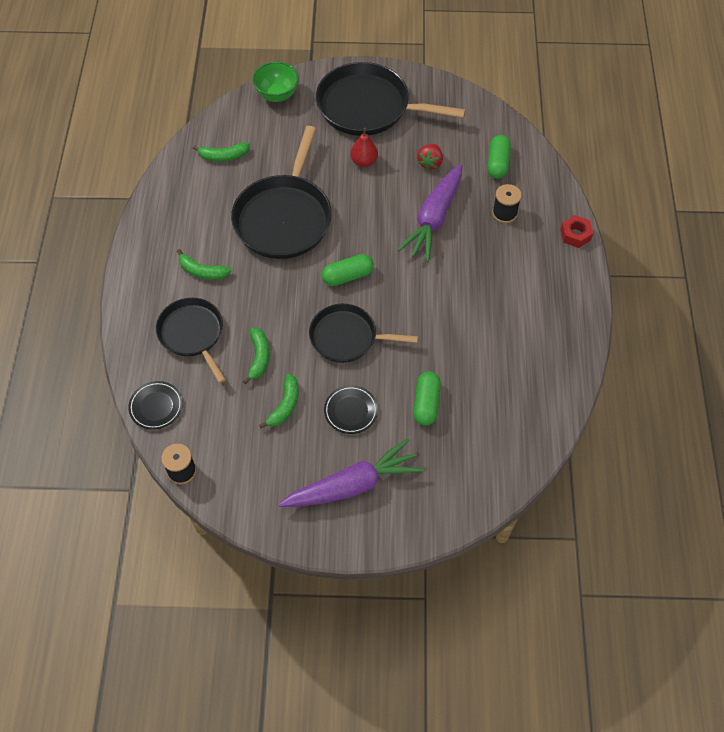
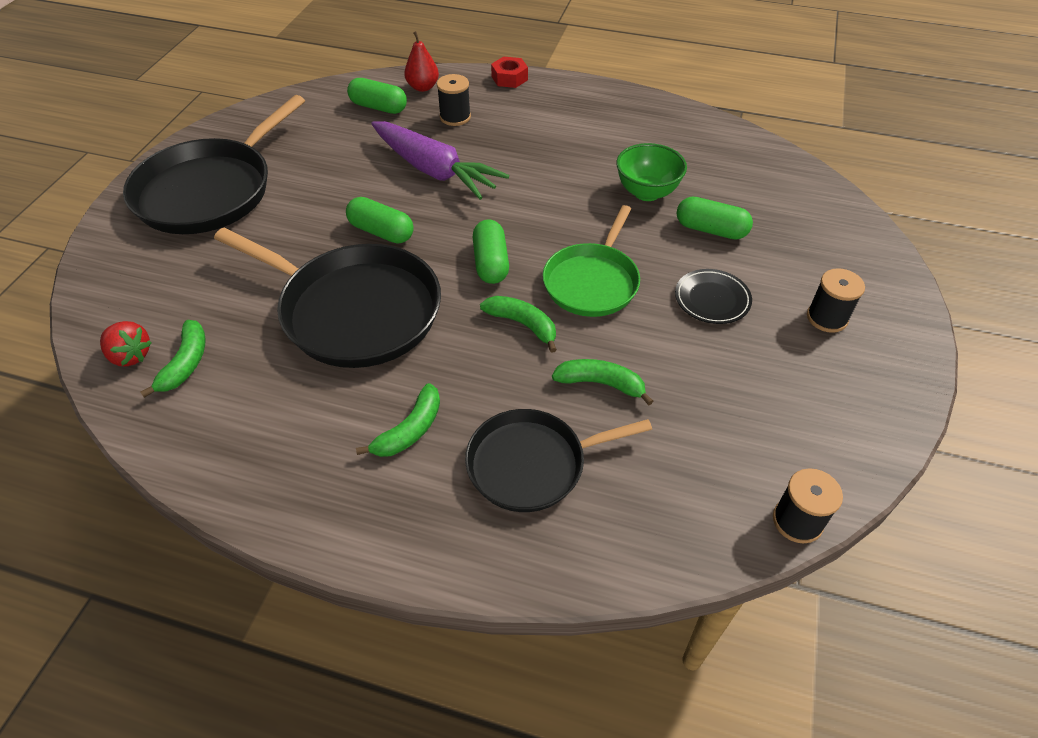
camera: 75 degrees left, 10 degrees down
(156, 407) = (667, 542): black plate -> none
(277, 95) = (109, 278): green bowl -> green bowl (647, 192)
(285, 405) = (692, 367): green banana -> green banana (523, 324)
(347, 337) = (592, 282): black pan -> green pan
(353, 485) = (827, 318): purple carrot -> black spool
(358, 209) = (381, 232): none -> green capsule
(364, 161) = (303, 212): red pear -> red pear (423, 87)
(430, 163) = (344, 156): red strawberry -> red strawberry (130, 355)

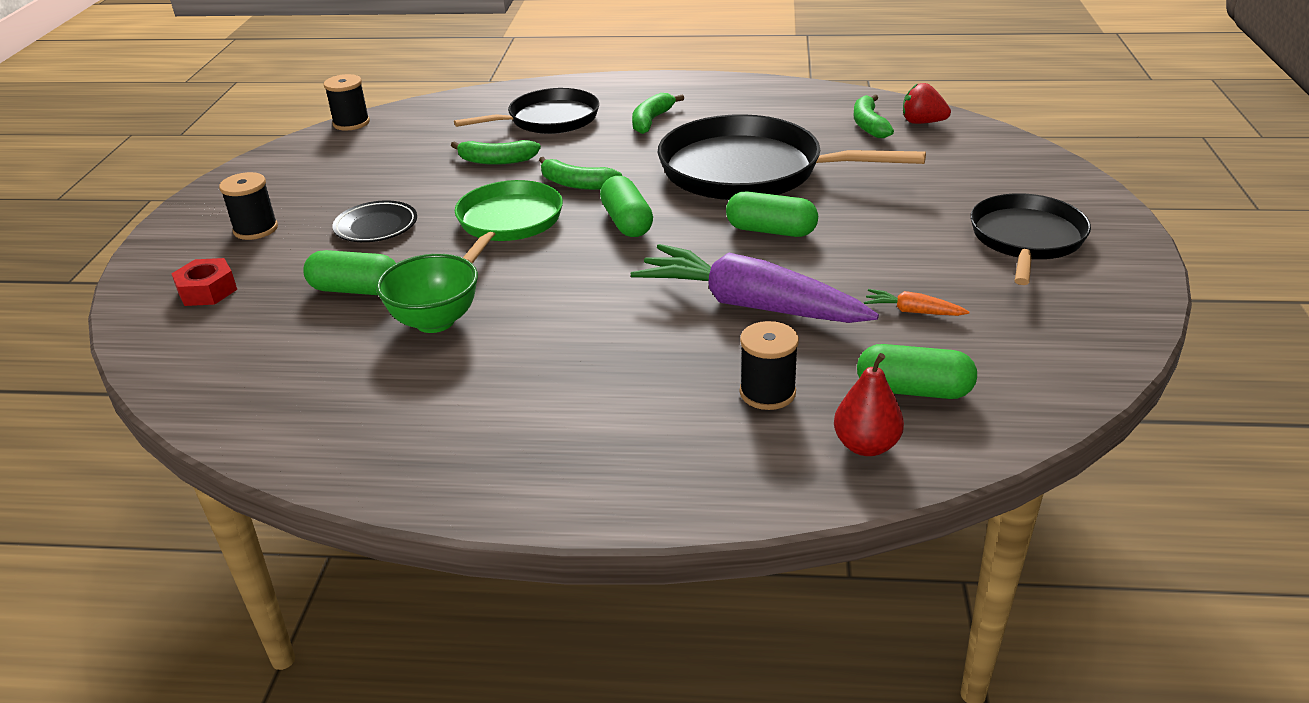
camera: 170 degrees right, 15 degrees down
(210, 190) = (1026, 239): black pan -> black pan, size x0.63
(338, 150) = (912, 311): none -> orange carrot
(509, 78) = (704, 498): red nut -> red nut (207, 291)

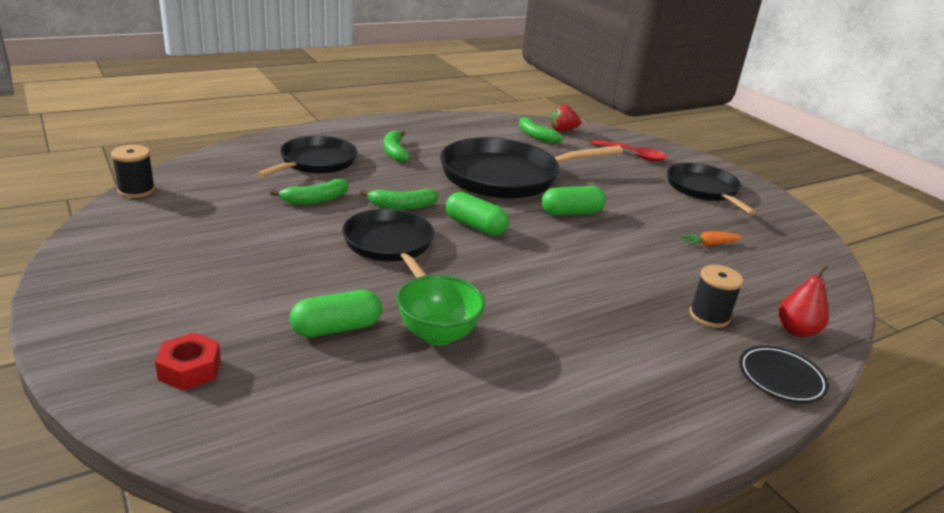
camera: 40 degrees left, 5 degrees down
(256, 229) = (164, 301): black spool -> none
(376, 226) = (282, 272): black plate -> black plate (781, 378)
(508, 223) = (390, 245): green pan -> black pan
(749, 305) = (623, 263): purple carrot -> none
(913, 390) = (772, 290): green capsule -> none
(983, 172) = (633, 155): none -> red spoon

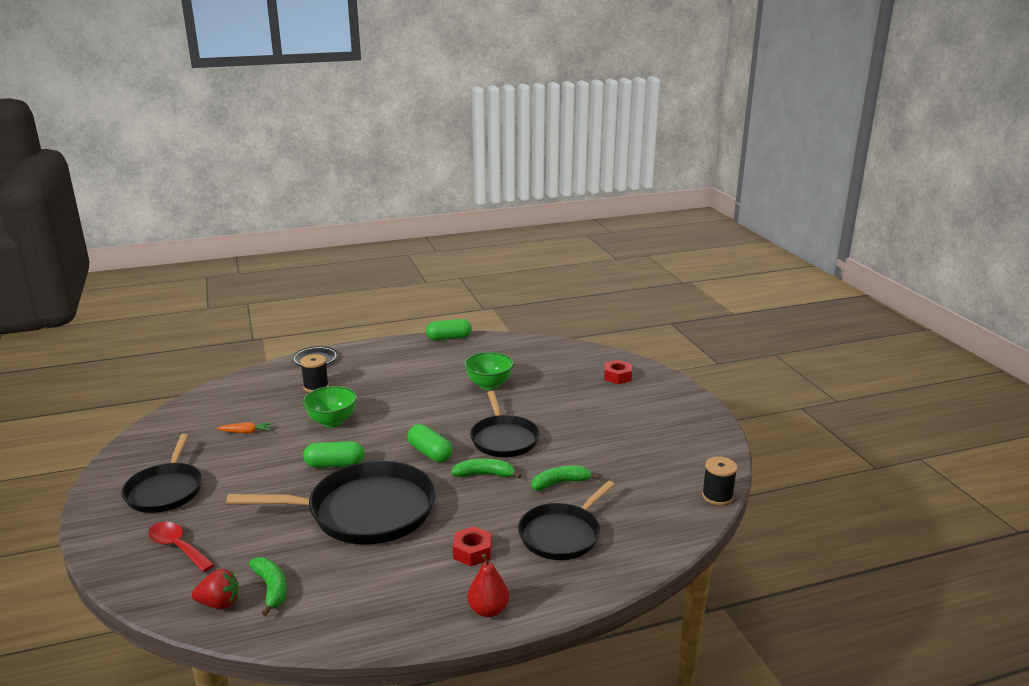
camera: 165 degrees left, 5 degrees down
(336, 328) = (545, 390): green capsule -> green capsule (449, 338)
(394, 152) = (472, 552): green banana -> red nut
(625, 260) = (332, 422): none -> green bowl
(796, 331) = (271, 377): red pear -> red pear (488, 610)

